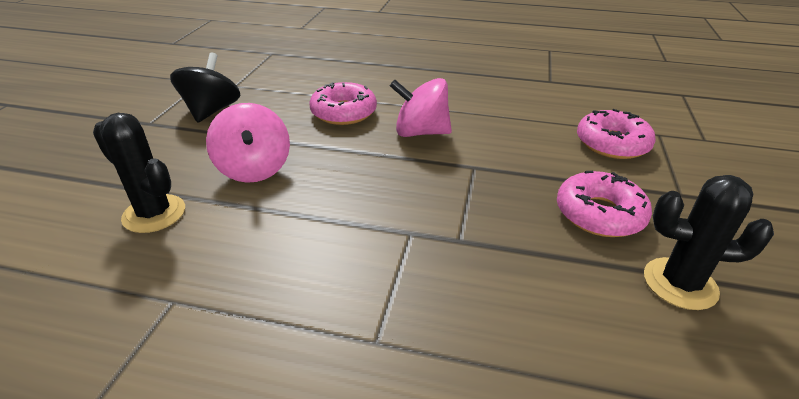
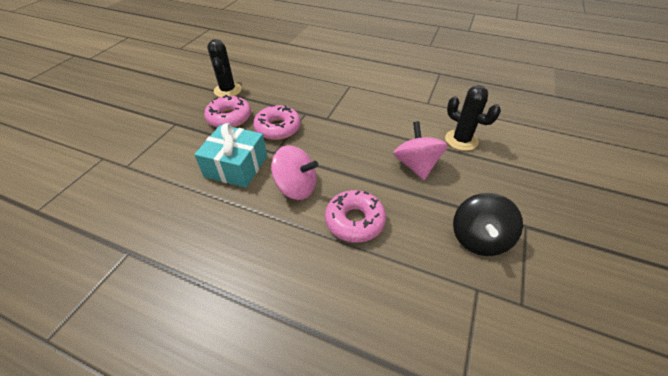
camera: 170 degrees left, 10 degrees up
(514, 146) = (236, 166): none -> turquoise gift
(612, 143) = (169, 161): pink donut -> pink donut (278, 128)
(680, 283) = (228, 90): black cactus -> black cactus turned 60 degrees clockwise

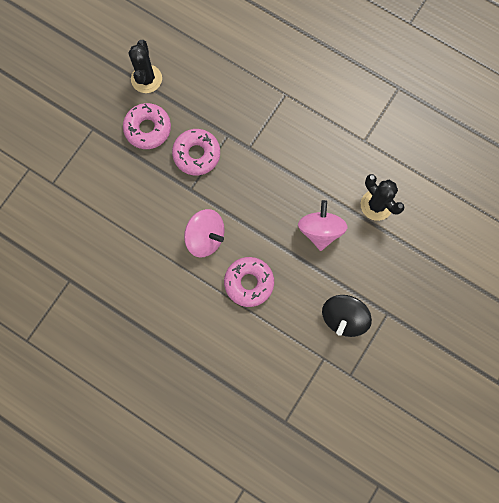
camera: 10 degrees right, 30 degrees up
(236, 166) = (153, 202): turquoise gift -> none

